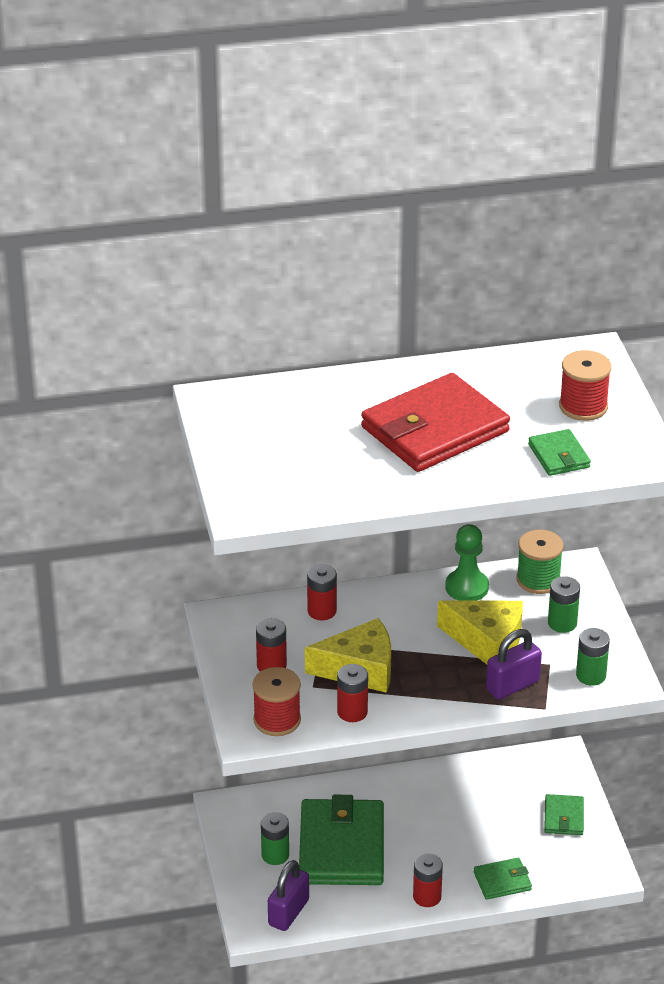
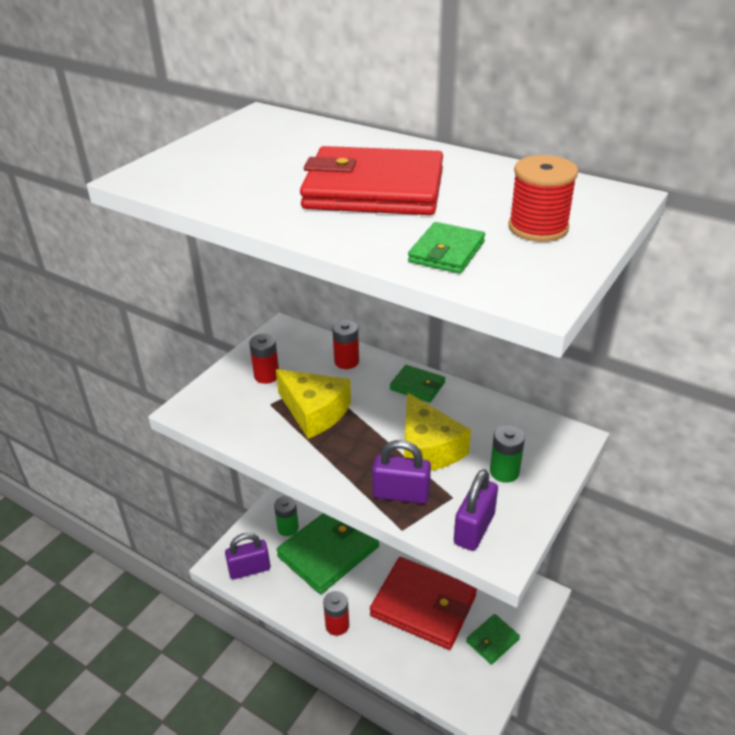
camera: 45 degrees right, 0 degrees up
(277, 720) = (216, 411): red spool -> none
(352, 712) = (267, 437): red battery -> none
(467, 587) = (465, 403): green pawn -> none
(479, 831) = (423, 605): none -> red wallet
(502, 881) = (397, 654): green wallet -> green wallet (417, 386)
(538, 580) = (527, 429): green spool -> none
(591, 675) = (474, 529): green battery -> purple padlock

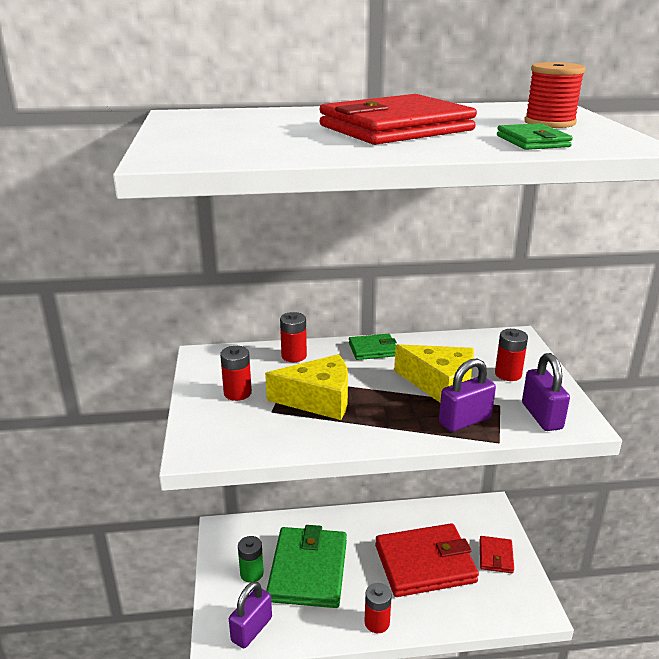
camera: 40 degrees left, 10 degrees down
(492, 640) = (496, 556): green wallet -> red wallet
(504, 472) = (508, 374): green battery -> red battery

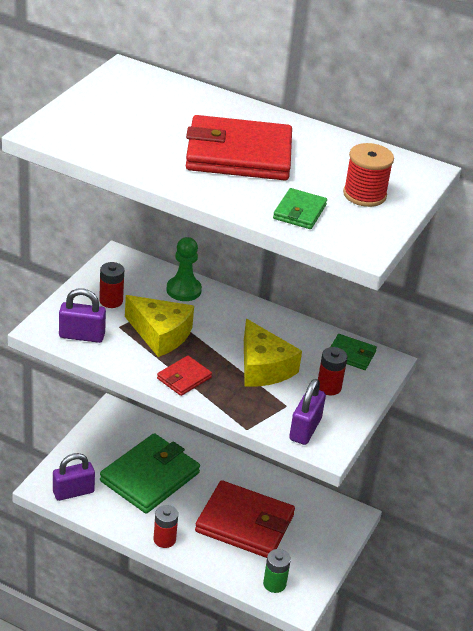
camera: 30 degrees right, 10 degrees up
(251, 573) = (106, 455): green battery -> green battery (274, 584)
(294, 356) = (183, 290): red battery -> green pawn
(373, 349) = (250, 314): green wallet -> green wallet (351, 354)
(465, 421) = (243, 402): purple padlock -> purple padlock (82, 336)
(496, 556) = (309, 552): red wallet -> red wallet (184, 378)

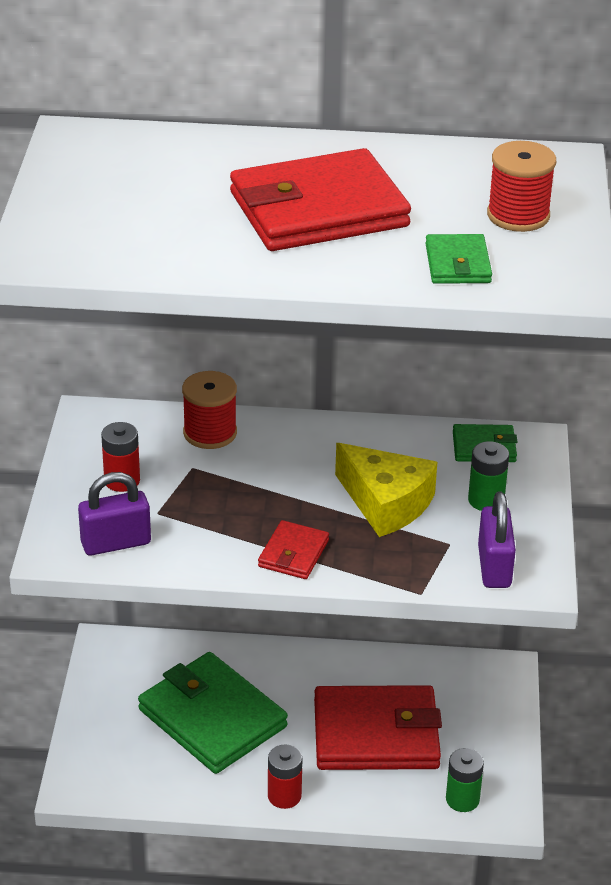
camera: 20 degrees left, 0 degrees up
(73, 492) = (120, 778): purple padlock -> none
(150, 477) = (212, 718): green wallet -> green wallet turned 60 degrees counterclockwise
(160, 334) = (221, 504): yellow cheese -> none
(183, 290) = (210, 433): green pawn -> red spool
(329, 387) = (486, 500): red battery -> green battery

